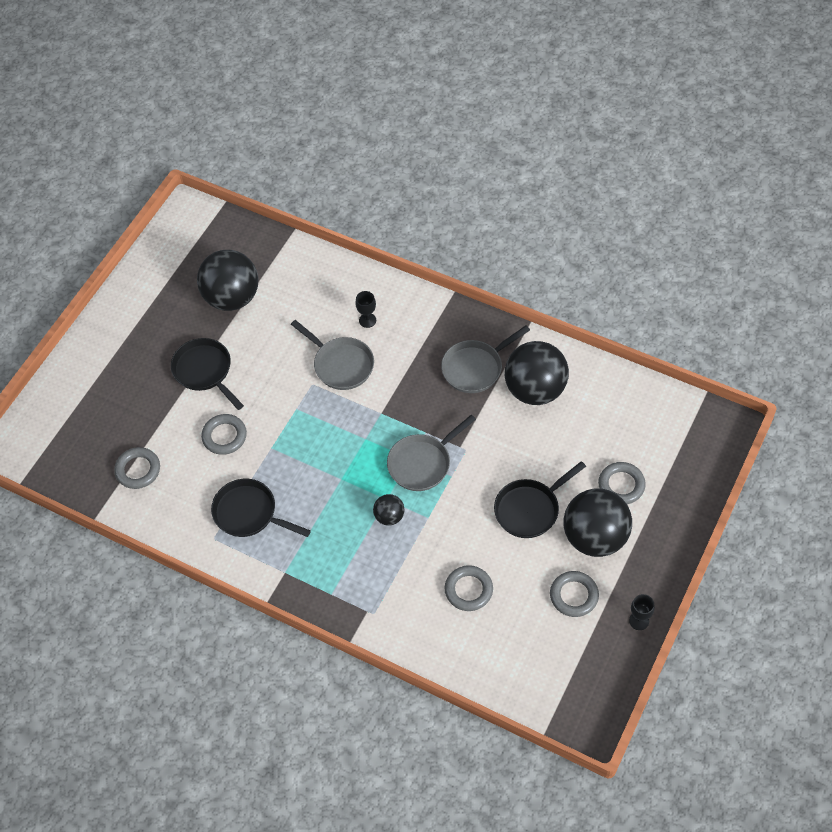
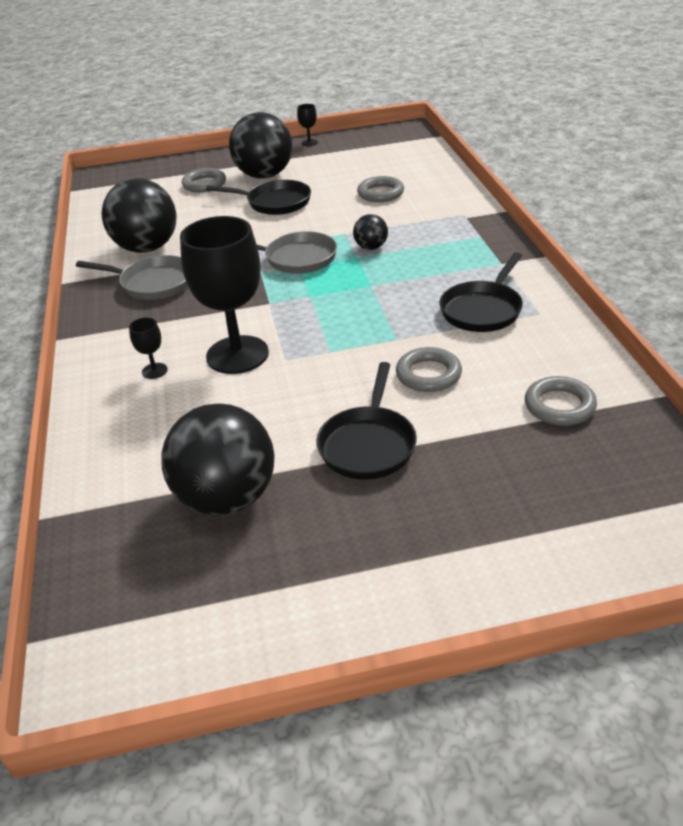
camera: 130 degrees left, 20 degrees down
(249, 513) = (482, 310): black pan -> black pan turned 45 degrees clockwise
(341, 364) = (237, 355): grey pan -> black goblet
(574, 595) = (324, 164): grey ring -> none

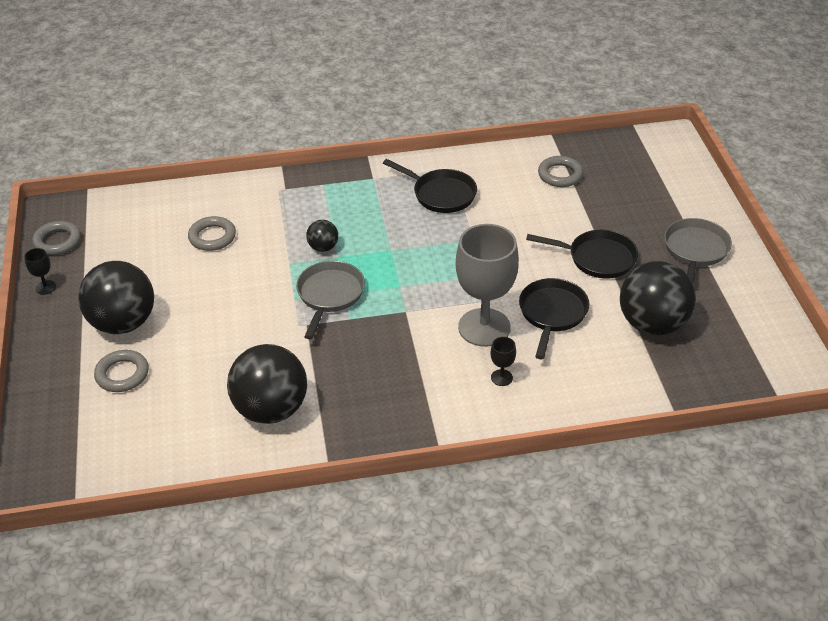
camera: 90 degrees left, 5 degrees up
(153, 283) = (350, 395): grey pan -> grey pan (695, 251)
(237, 355) = (484, 327): black goblet -> grey goblet
(275, 203) = (200, 312): black pan -> black pan (552, 314)
(428, 374) = (521, 227): grey ring -> grey ring (57, 241)

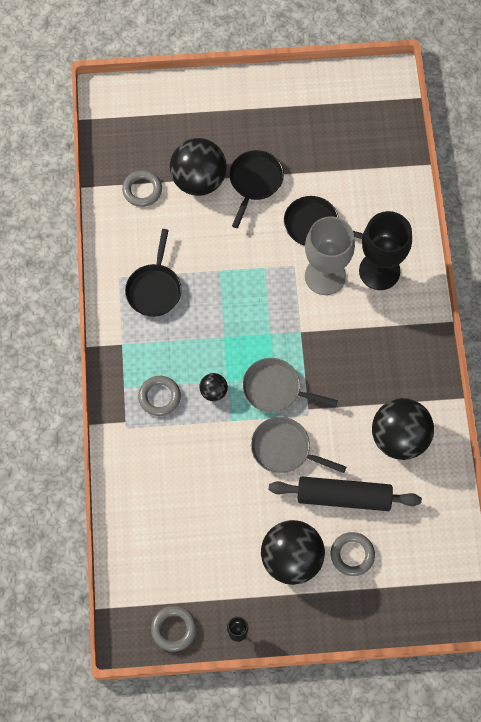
camera: 85 degrees left, 25 degrees up
(195, 362) = (343, 497): none -> black rolling pin
(212, 237) = (186, 486): grey ring -> grey ring (159, 397)
(441, 194) = (154, 289): black pan -> black pan turned 150 degrees clockwise
(501, 377) = (379, 271): black goblet -> black goblet, size x2.48
(652, 324) = (333, 159): black ball -> black ball (199, 180)
(695, 251) = (254, 111): grey pan -> grey pan (284, 449)

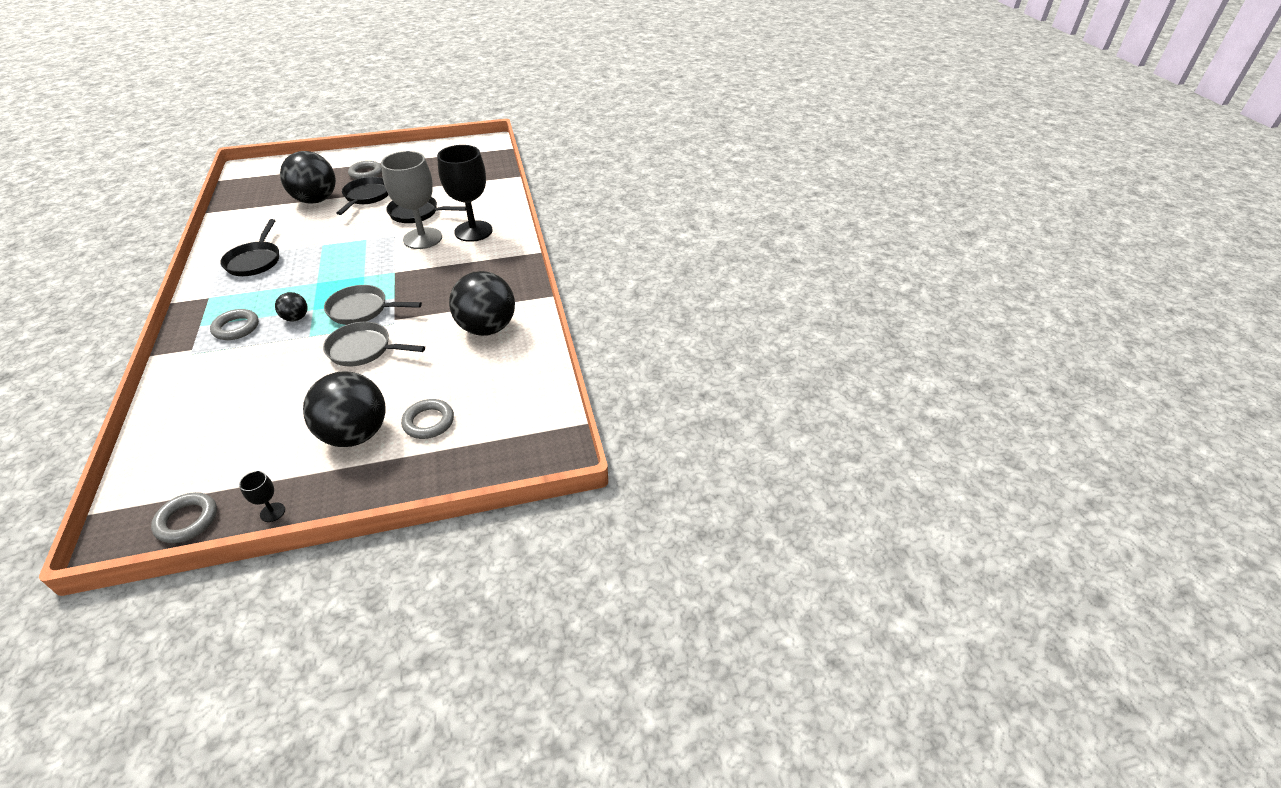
camera: 10 degrees left, 25 degrees down
(142, 190) = (262, 209): grey ring -> grey ring (366, 173)
(343, 497) = (424, 377): black rolling pin -> none

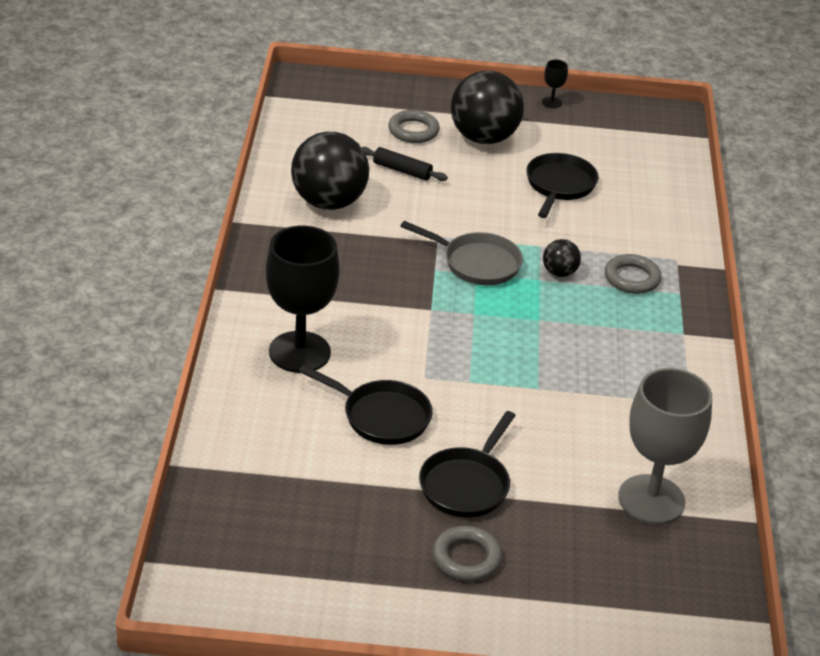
camera: 165 degrees left, 5 degrees down
(187, 520) = (621, 114): grey ring -> none
(255, 261) = (636, 382): black pan -> black pan (559, 186)
(316, 200) = (559, 500): black ball -> none
(363, 349) = (475, 214): grey pan -> none
(422, 238) = (381, 359): grey goblet -> grey goblet (651, 499)
(432, 374) = (402, 170): none -> black rolling pin

